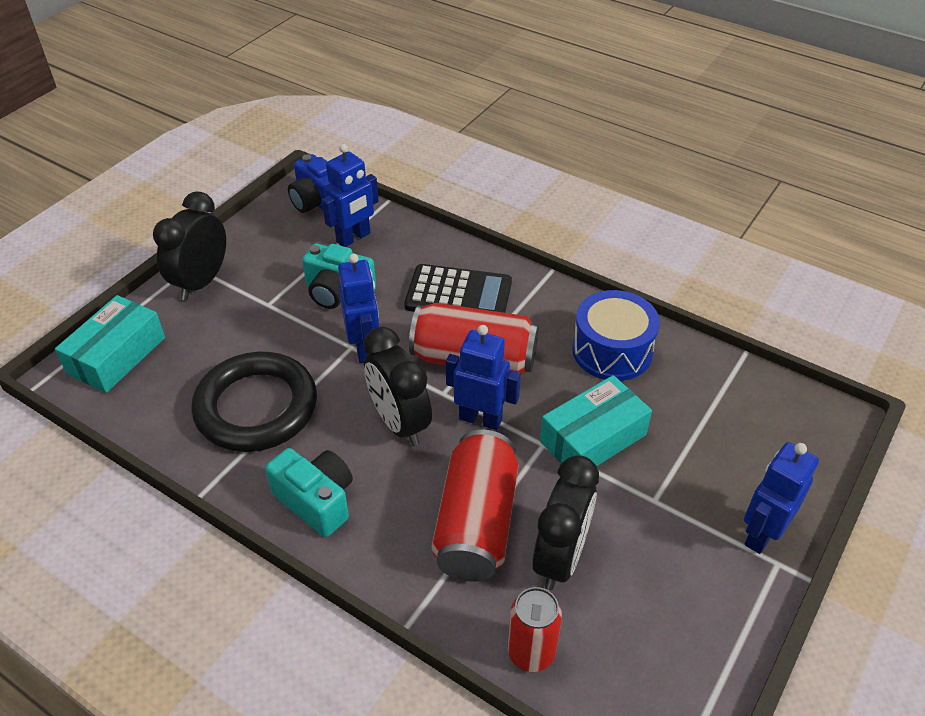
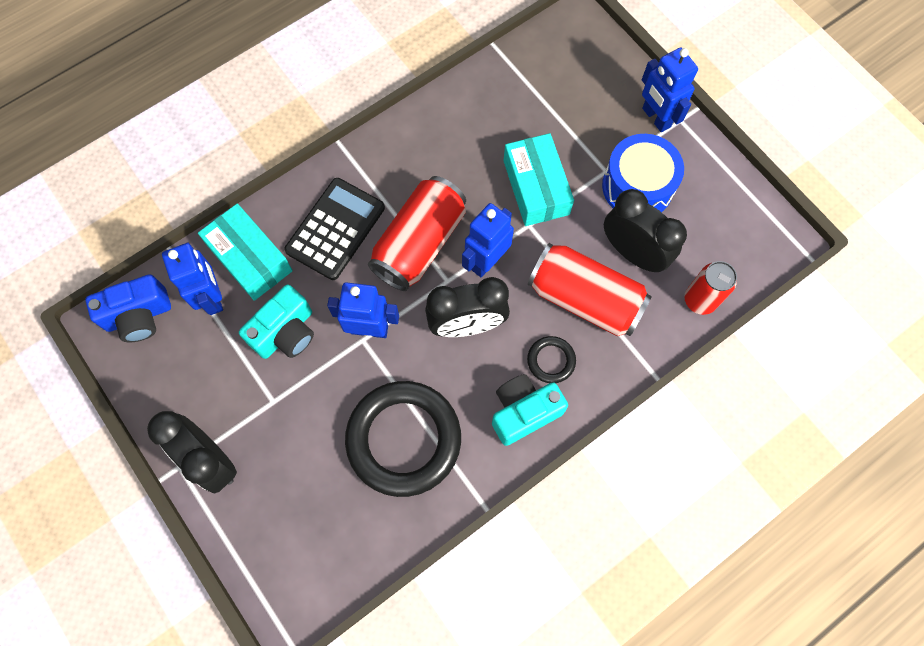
camera: 70 degrees left, 25 degrees up
(117, 355) = (283, 560): turquoise box -> turquoise box (250, 258)
(386, 510) = (551, 360): none -> black ring
(612, 351) = (453, 136): blue drum -> blue drum (637, 186)

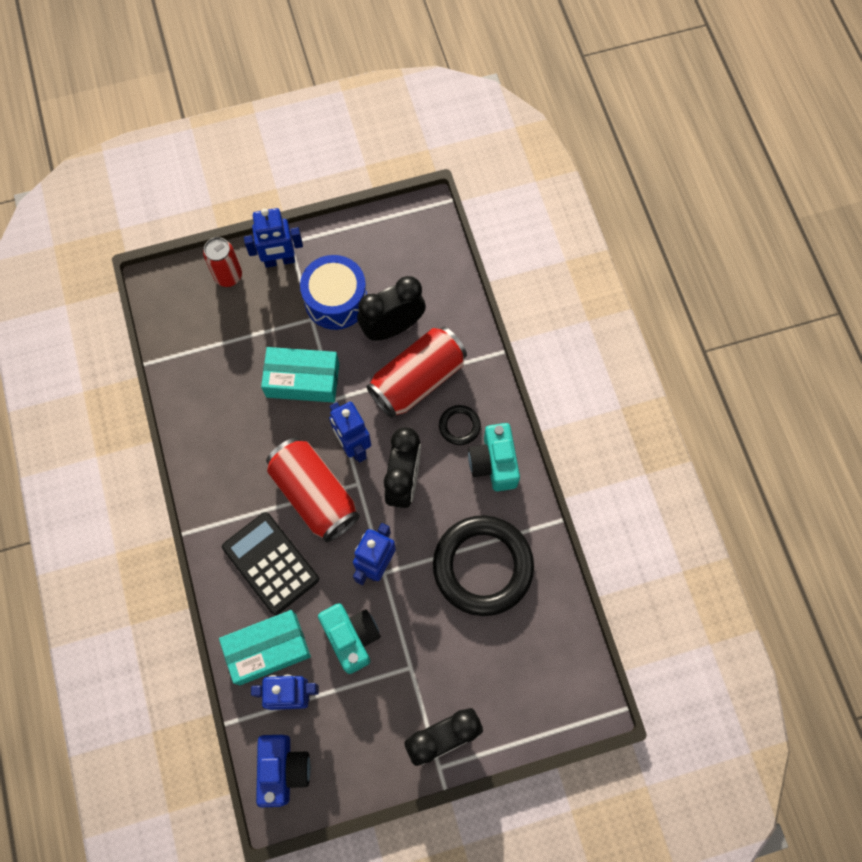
camera: 70 degrees left, 0 degrees up
(699, 300) = (452, 295): red can -> red can (228, 276)

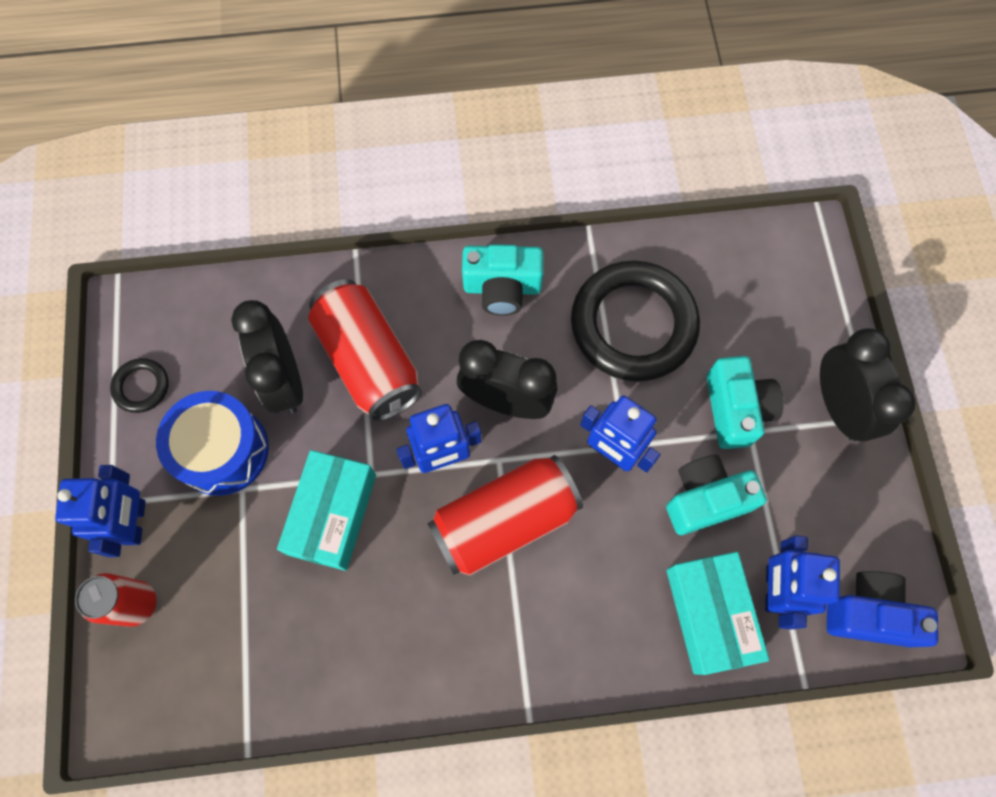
camera: 80 degrees left, 0 degrees up
(270, 563) = (591, 595): black calculator -> none
(426, 654) = (735, 409): none -> turquoise camera
(459, 426) = (444, 320): black ring -> black ring (141, 387)

